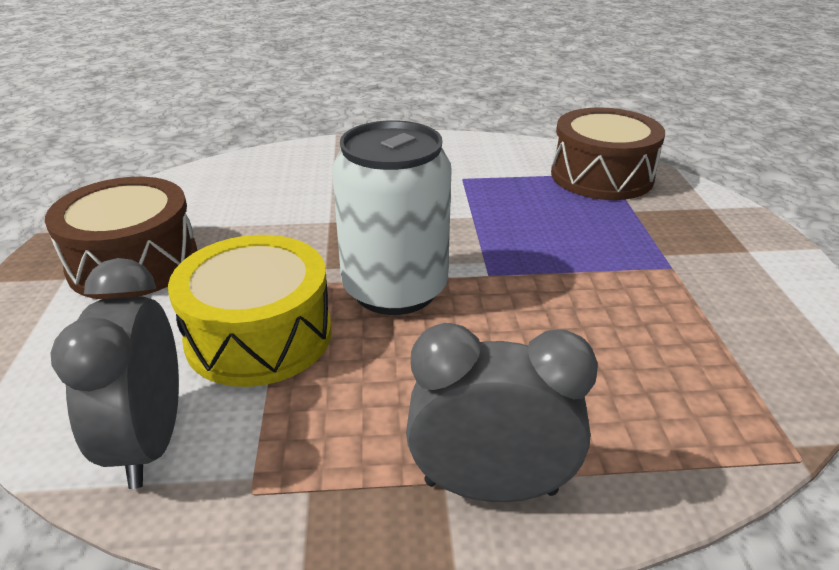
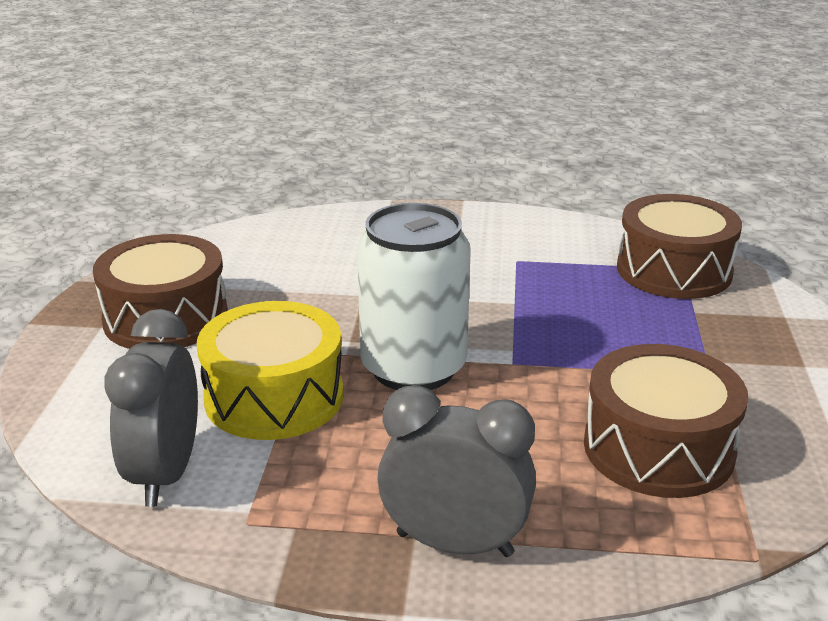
camera: 10 degrees right, 5 degrees down
(656, 347) = (658, 448): none -> brown drum

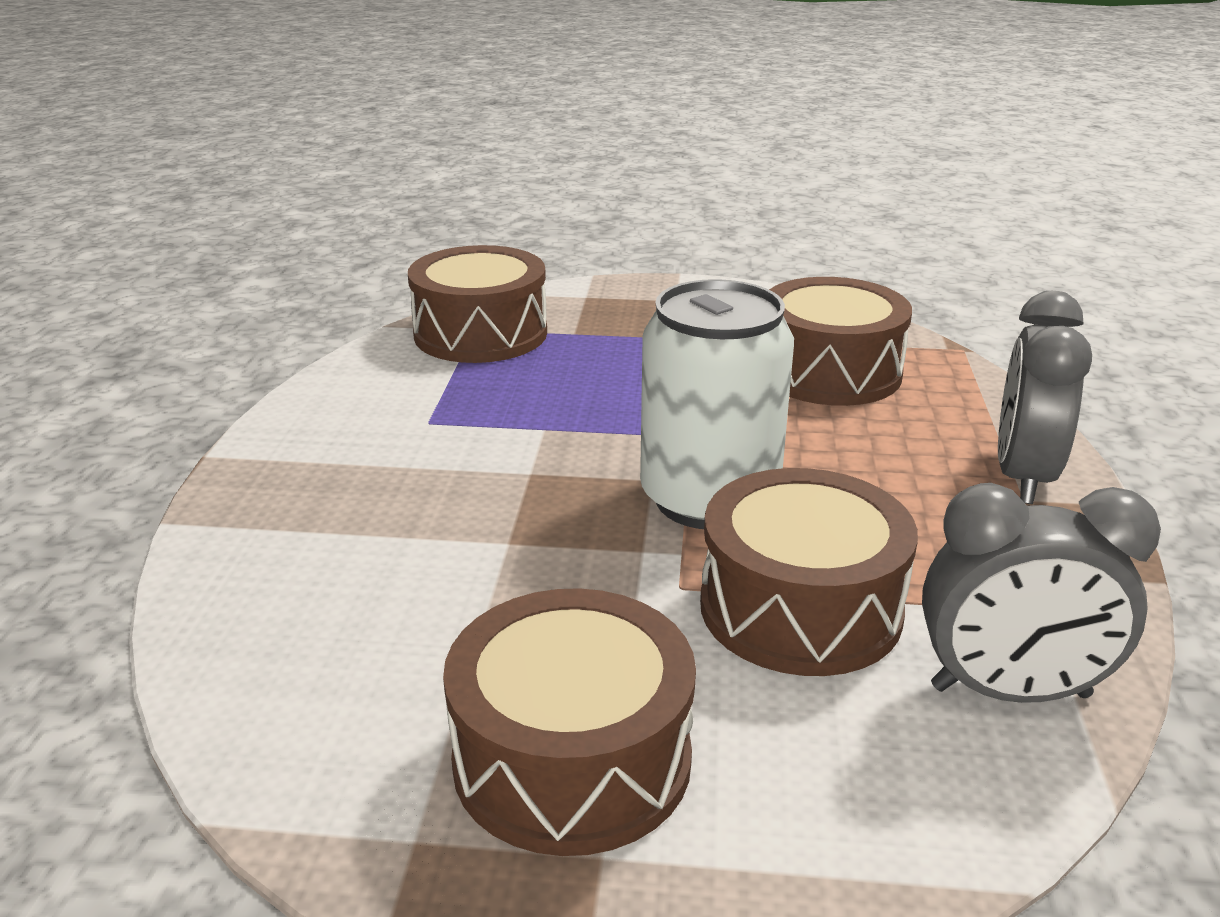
camera: 90 degrees left, 0 degrees up
(274, 397) = (800, 608): yellow drum -> brown drum

